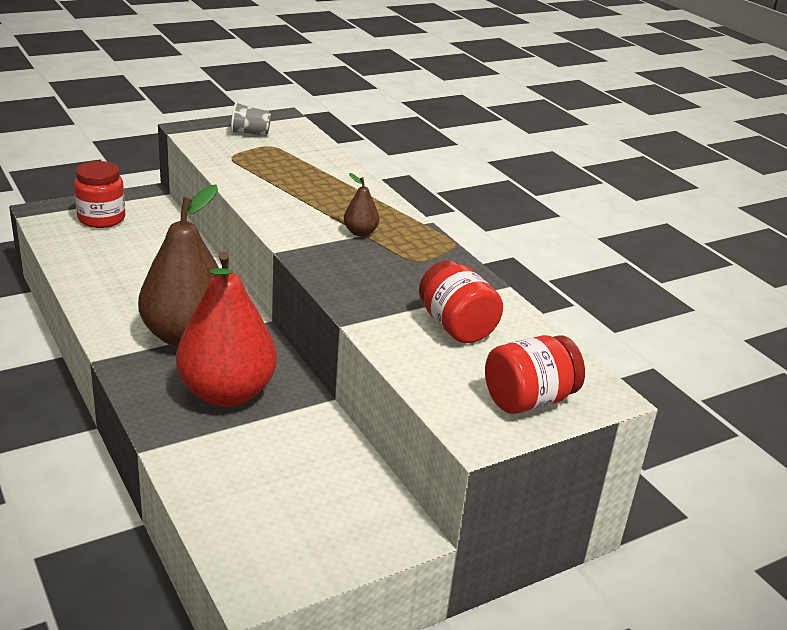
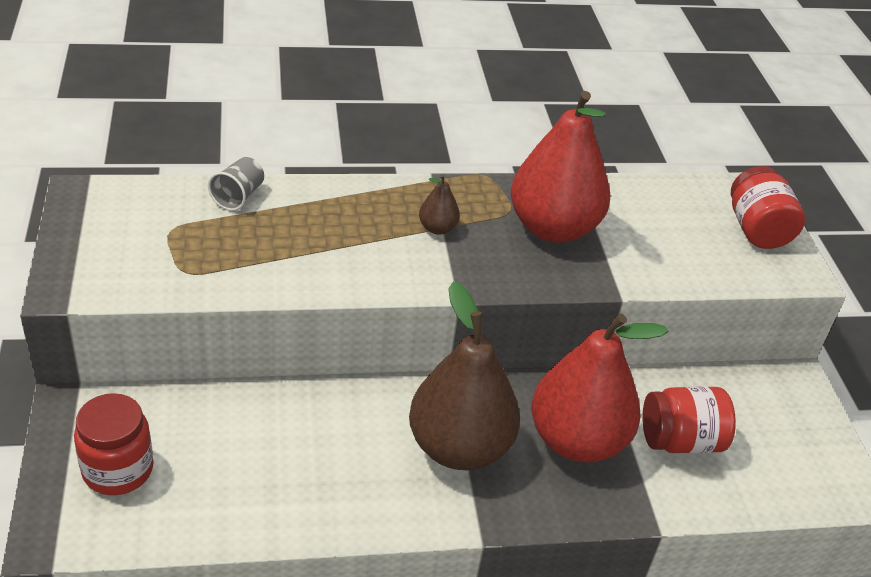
camera: 70 degrees left, 10 degrees up
(250, 133) = (118, 236): grey cup -> grey cup (238, 196)
(411, 282) = (553, 228): none -> red pear
(456, 327) = (639, 228): red jar -> red jar (680, 441)

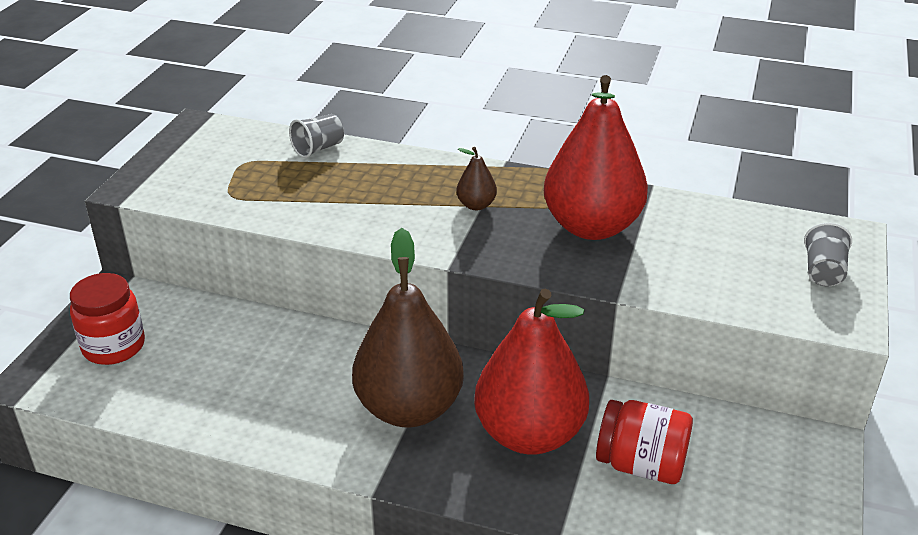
camera: 30 degrees right, 5 degrees down
(757, 230) = (823, 272): red jar -> grey cup

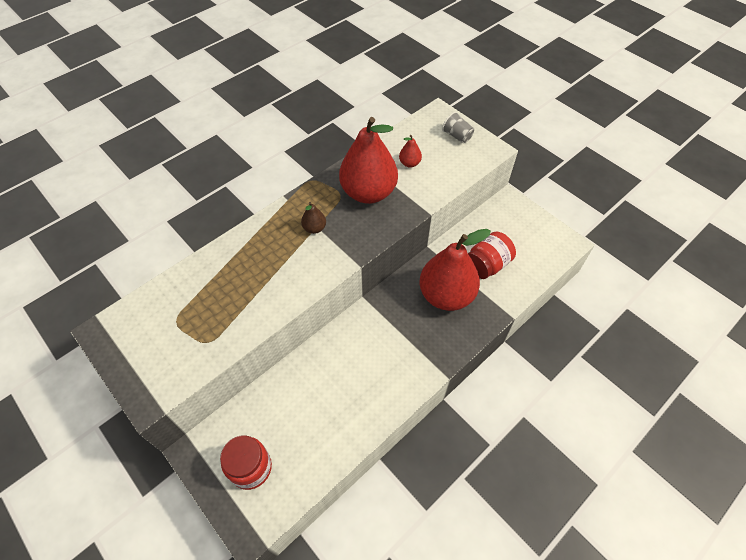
camera: 60 degrees left, 20 degrees up
(318, 148) = (194, 275): grey cup -> none
(409, 408) = (400, 336): brown pear -> none
(697, 244) = (409, 163): none -> red pear

